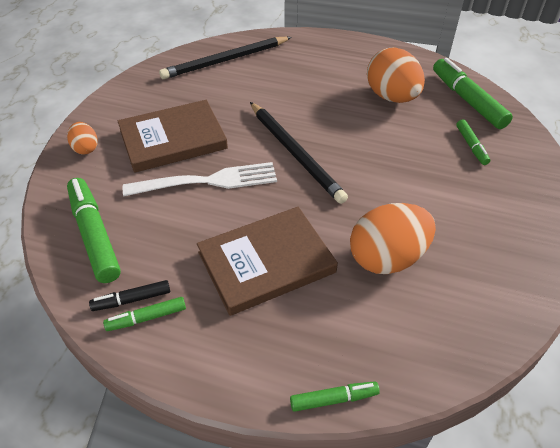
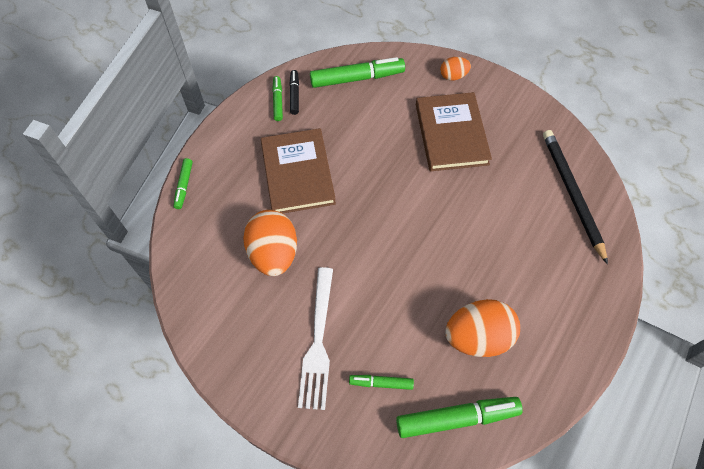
camera: 105 degrees right, 15 degrees up
(207, 181) = (392, 151): white fork -> white fork (318, 342)
(295, 153) = (410, 221): black pencil -> none

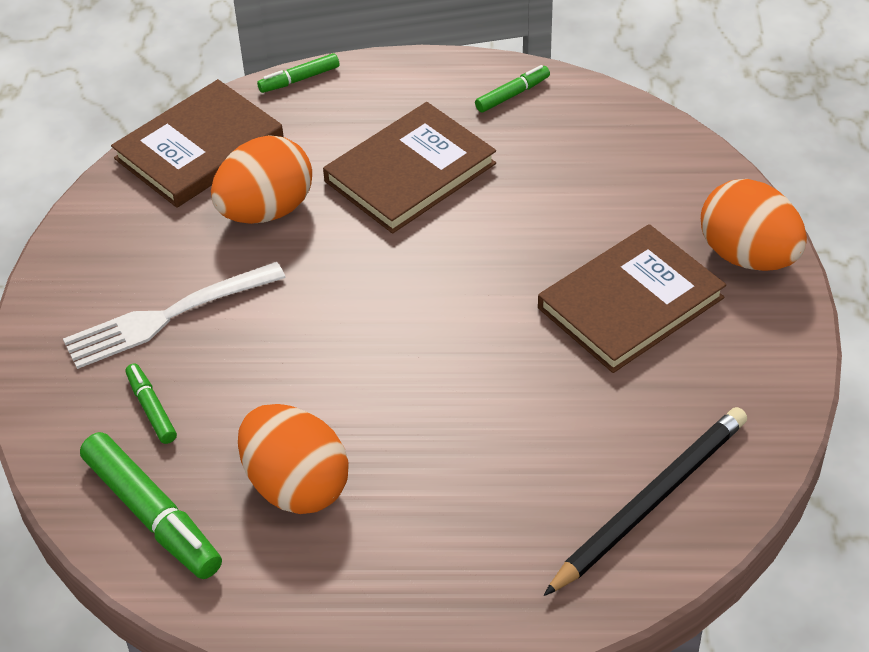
camera: 60 degrees right, 15 degrees down
(198, 262) = (199, 149): none -> brown book
(294, 95) = (539, 105): black marker -> none
(357, 78) = (633, 153): green marker -> none
(453, 76) = (748, 256): orange egg -> orange egg, size x1.95

